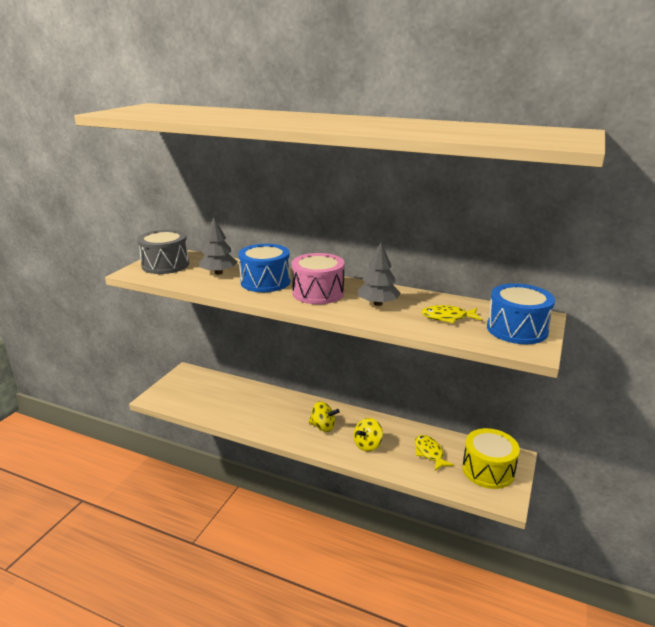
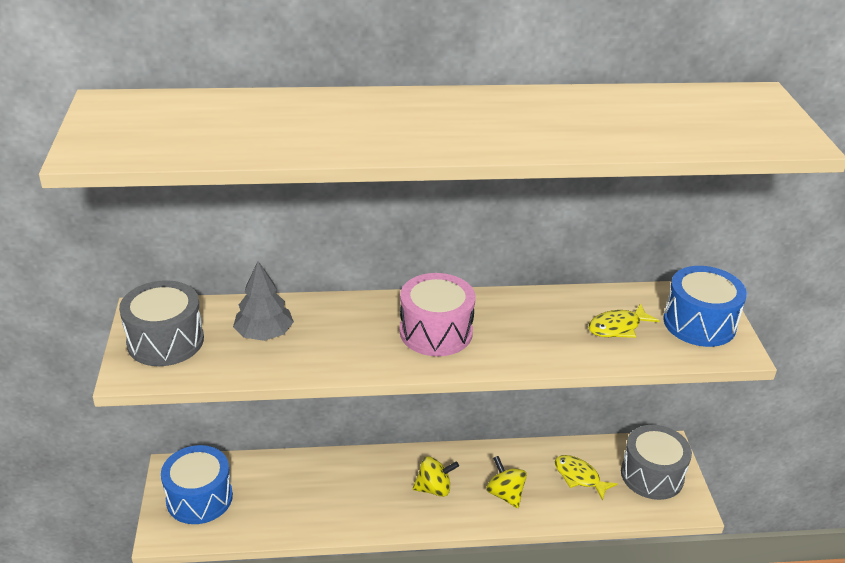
camera: 30 degrees left, 10 degrees up
(265, 282) = (348, 332): blue drum -> blue drum (199, 498)
(367, 445) = (505, 494): yellow spinning top -> yellow spinning top turned 135 degrees clockwise
(378, 303) = (523, 328): grey tree -> none
(488, 470) = (652, 475): yellow drum -> grey drum

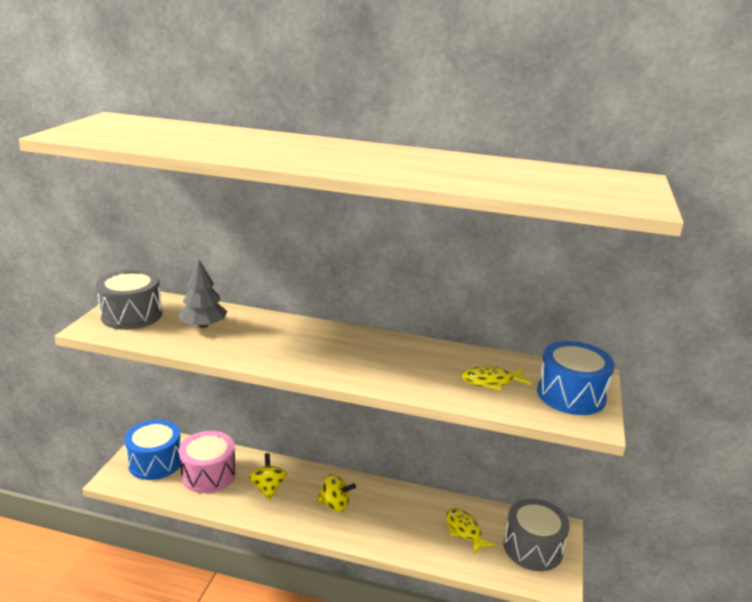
camera: 20 degrees right, 10 degrees down
(436, 332) = (333, 351): pink drum -> pink drum (208, 474)
(505, 494) = (391, 525): yellow spinning top -> yellow spinning top (268, 488)

